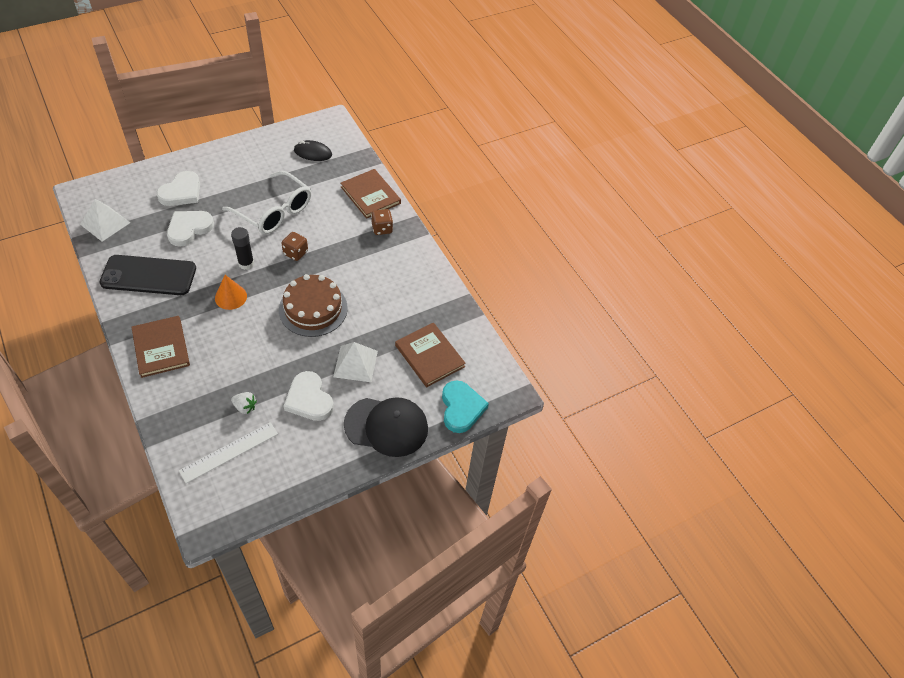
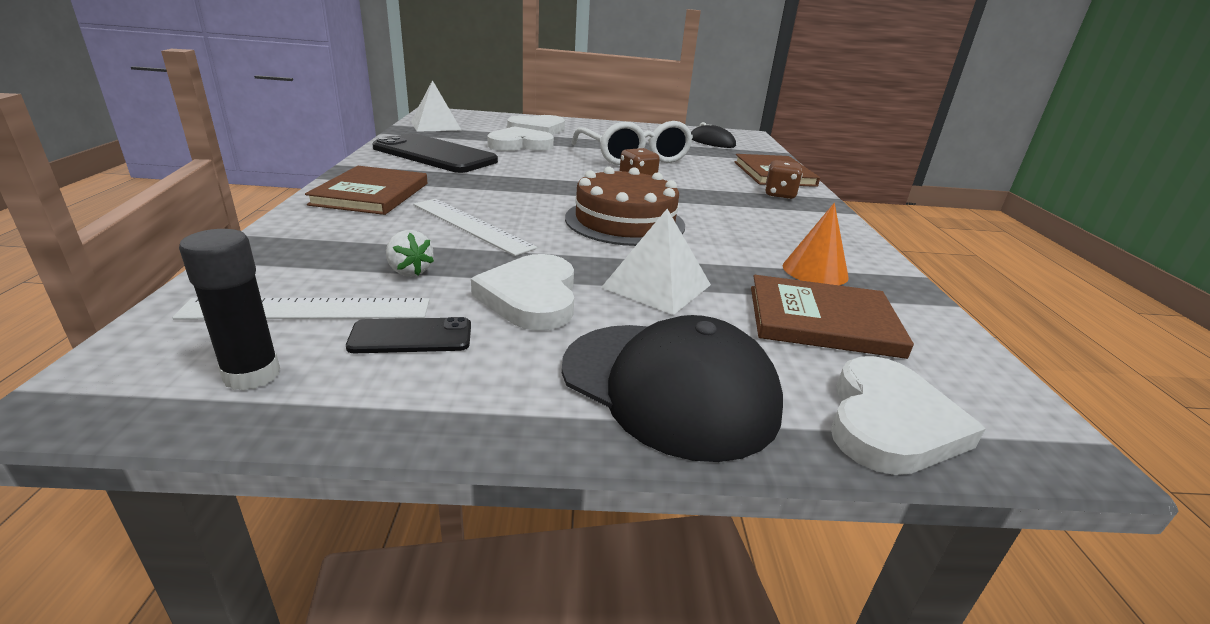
camera: 30 degrees right, 25 degrees down
(231, 297) = (514, 187): orange cone -> orange cone (815, 271)
(240, 353) = (471, 225): none -> white ruler
(246, 263) = (562, 174): black glue stick -> black glue stick (252, 375)
(282, 446) = (411, 336): none -> black phone
(429, 356) = (822, 320): brown book -> brown book turned 75 degrees counterclockwise
(461, 408) = (890, 422): turquoise heart -> white heart

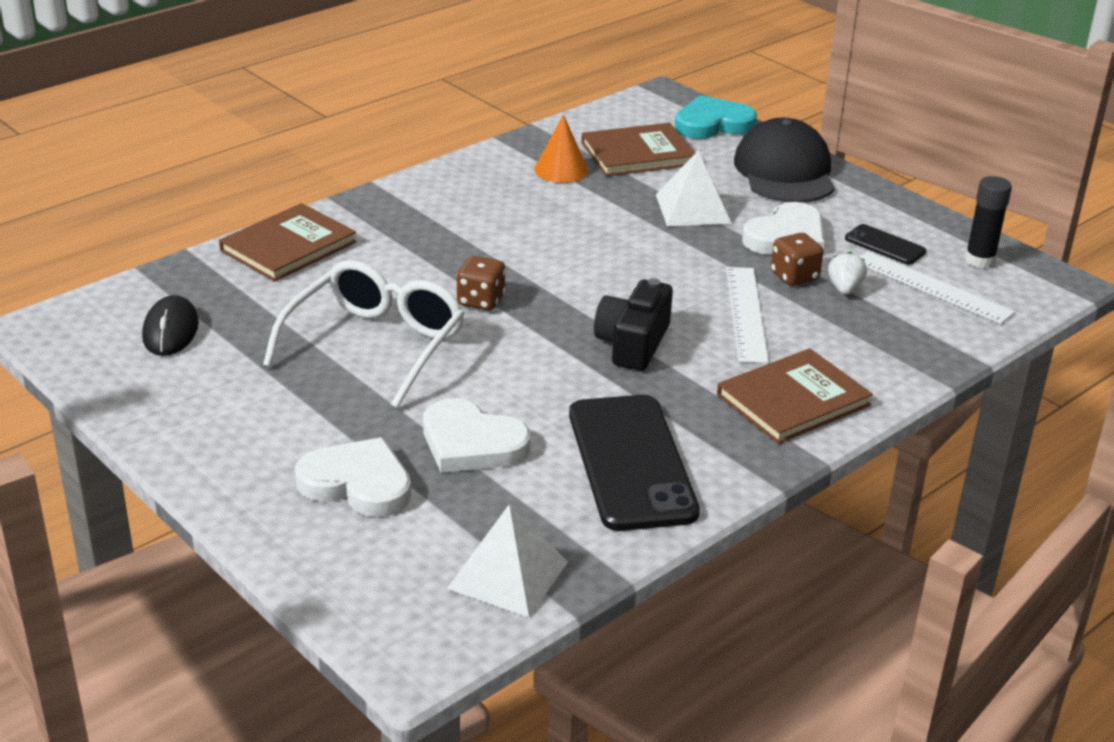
camera: 130 degrees left, 5 degrees up
(517, 190) = (633, 343): none -> black camera
(625, 221) = (605, 262): brown cake -> none
(779, 195) = (377, 223): brown dice -> brown dice (794, 276)
(822, 320) = (637, 154): brown book -> brown book turned 75 degrees counterclockwise
(890, 422) = (712, 124): white heart -> turquoise heart

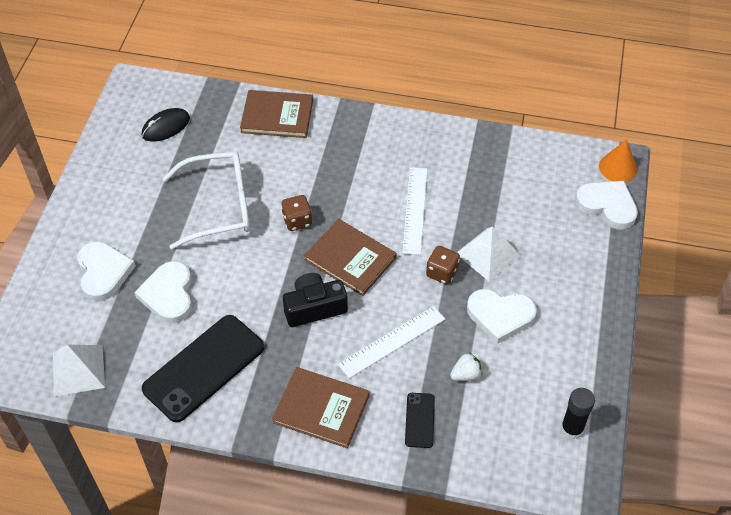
camera: 55 degrees right, 20 degrees up
(561, 170) = (470, 170): orange cone -> orange cone (618, 167)
(637, 154) = (527, 192): brown book -> brown book (350, 259)
(712, 124) = (607, 205): turquoise heart -> white heart
(785, 171) = (583, 273): black cap -> none
(794, 276) = (456, 343): brown dice -> brown dice (442, 273)
(885, 245) = (540, 370): black phone -> black phone (420, 420)
(931, 287) = (511, 418): white ruler -> white ruler (415, 210)

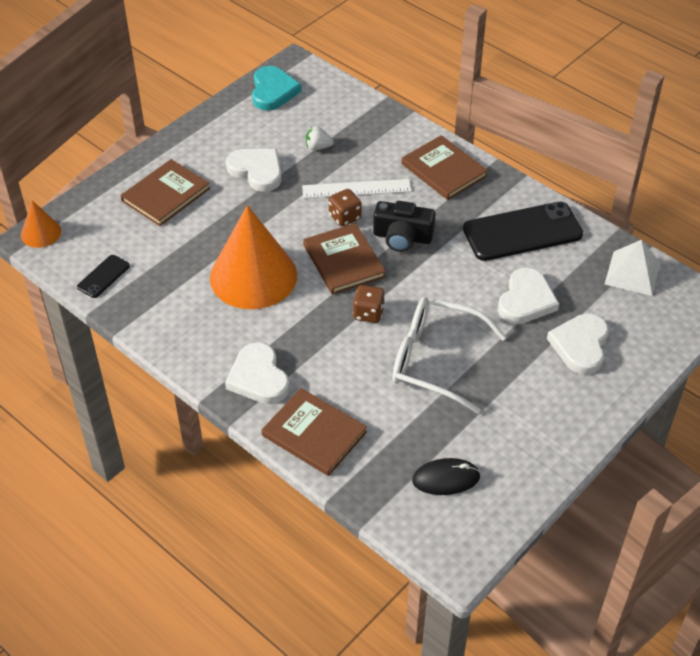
camera: 150 degrees left, 5 degrees down
(415, 210) = (253, 276): white ruler -> orange cone
(420, 420) = (375, 136): black phone -> black phone (103, 276)
(442, 273) = (275, 218): brown dice -> brown dice (345, 217)
(488, 254) = (224, 215): white pyramid -> none
(556, 250) = (165, 195): none -> brown book
(572, 429) = (273, 91): black glue stick -> turquoise heart
(607, 205) = (86, 208): white heart -> white heart (258, 377)

